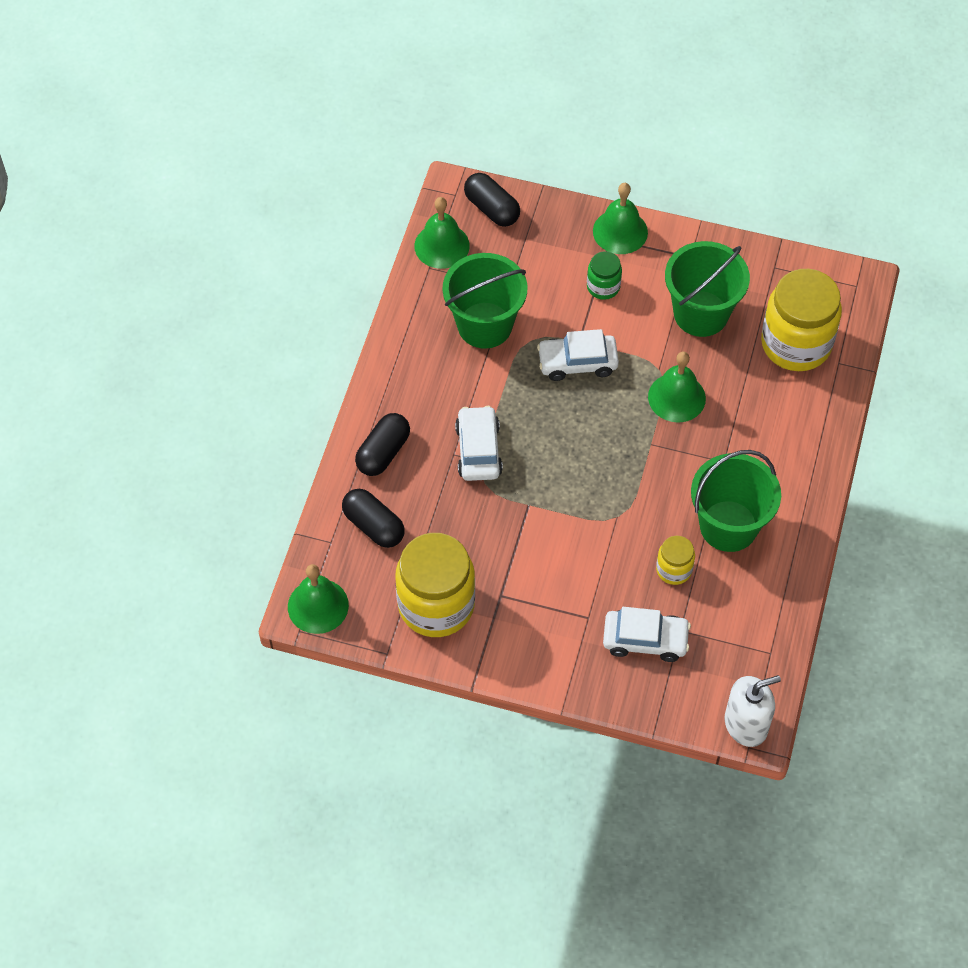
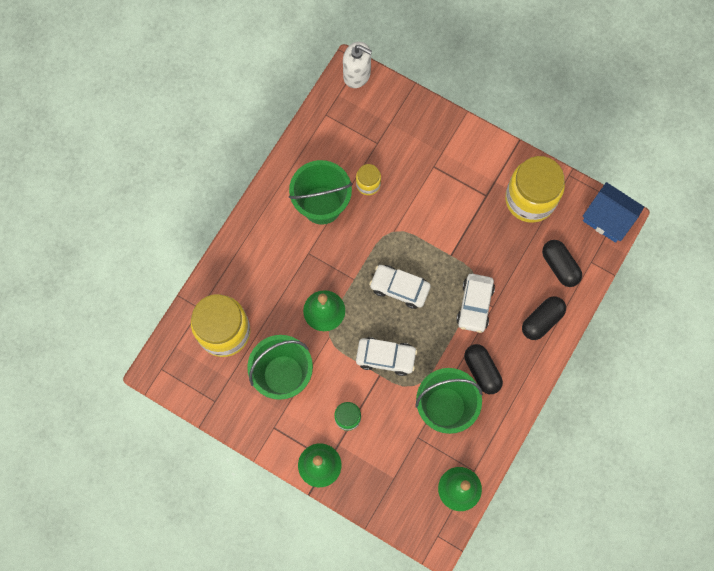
camera: 165 degrees left, 15 degrees up
(318, 606) = (608, 218): green bell -> blue house
(492, 208) = (412, 514): black capsule -> black capsule (481, 371)
(645, 640) = (401, 142): white car -> white car (399, 288)
(746, 724) = (357, 74): white soap dispenser -> white soap dispenser turned 150 degrees counterclockwise

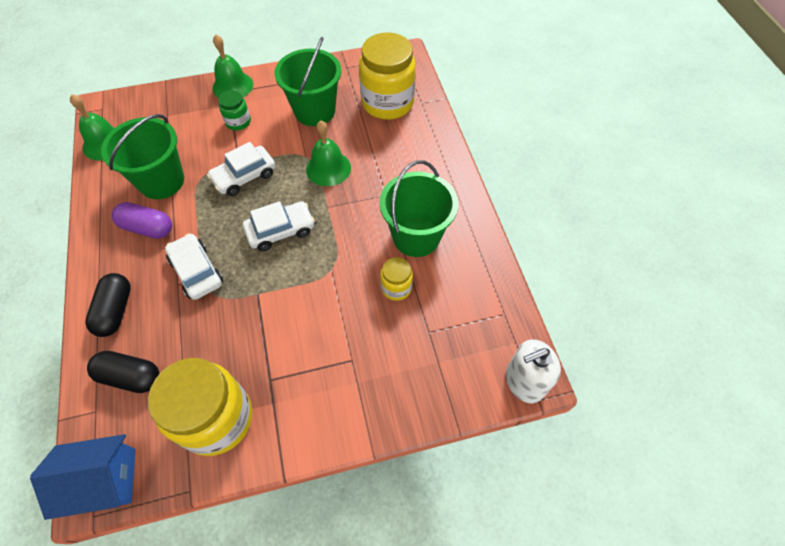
camera: 135 degrees right, 15 degrees down
(481, 371) = (147, 228): black capsule -> purple capsule

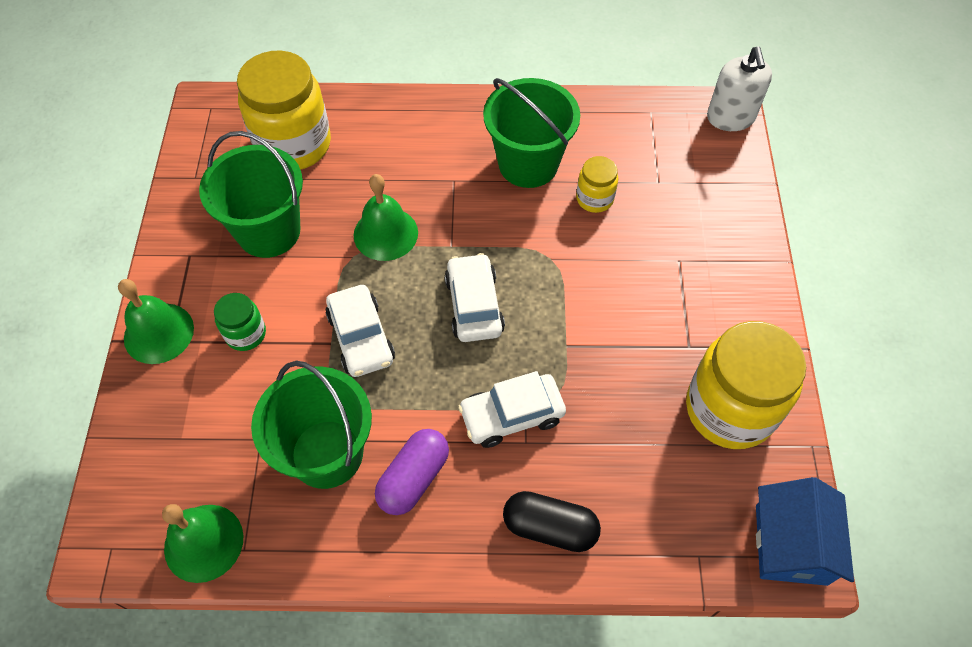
camera: 75 degrees left, 0 degrees up
(130, 377) = (657, 509): black capsule -> none

